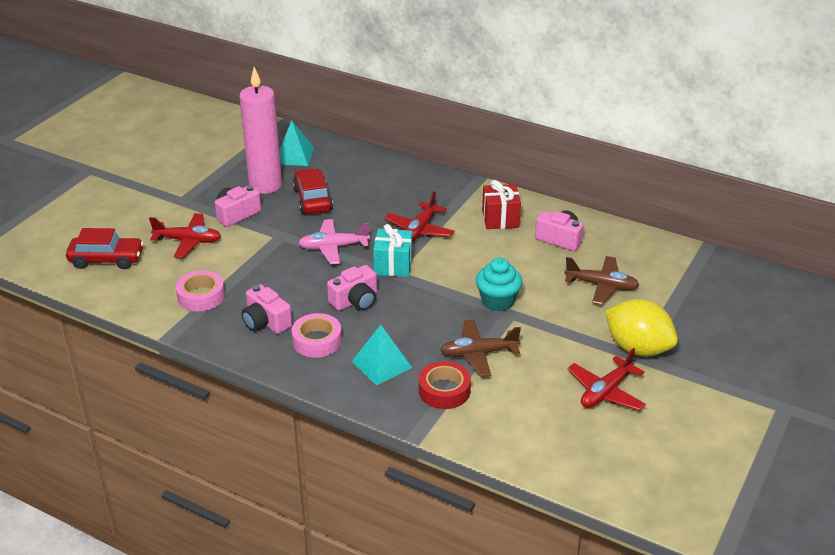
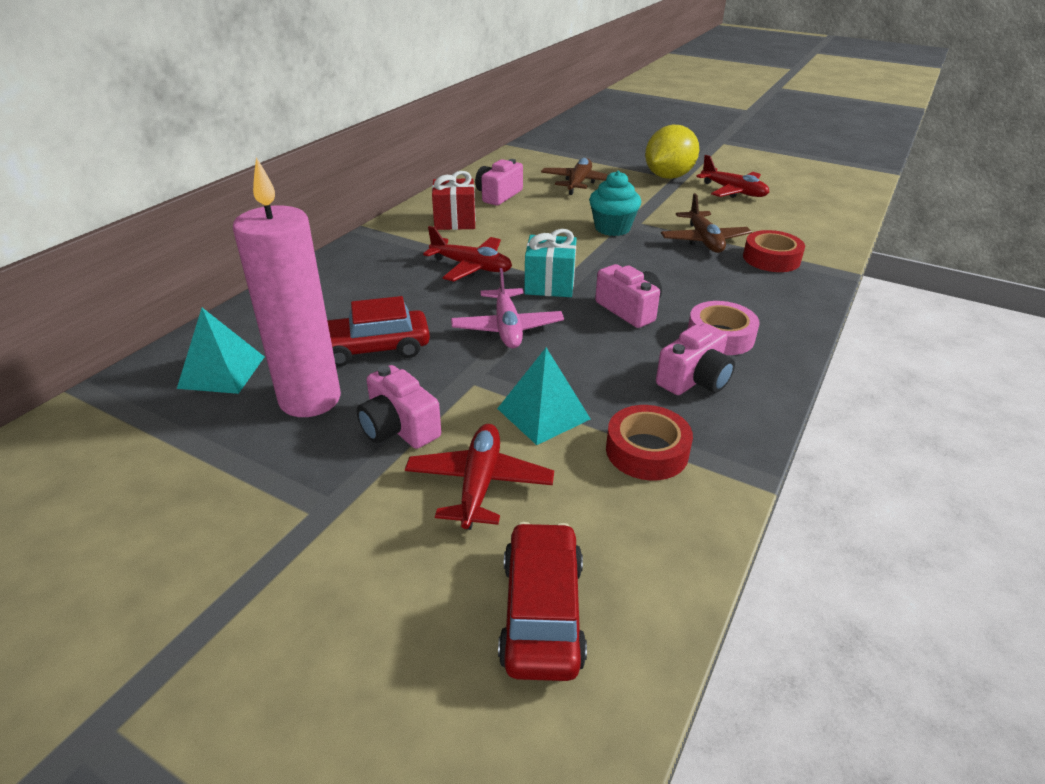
camera: 90 degrees left, 0 degrees up
(201, 296) = (647, 451): pink tape -> red tape
(381, 364) = (745, 292): turquoise pyramid -> turquoise pyramid (543, 413)

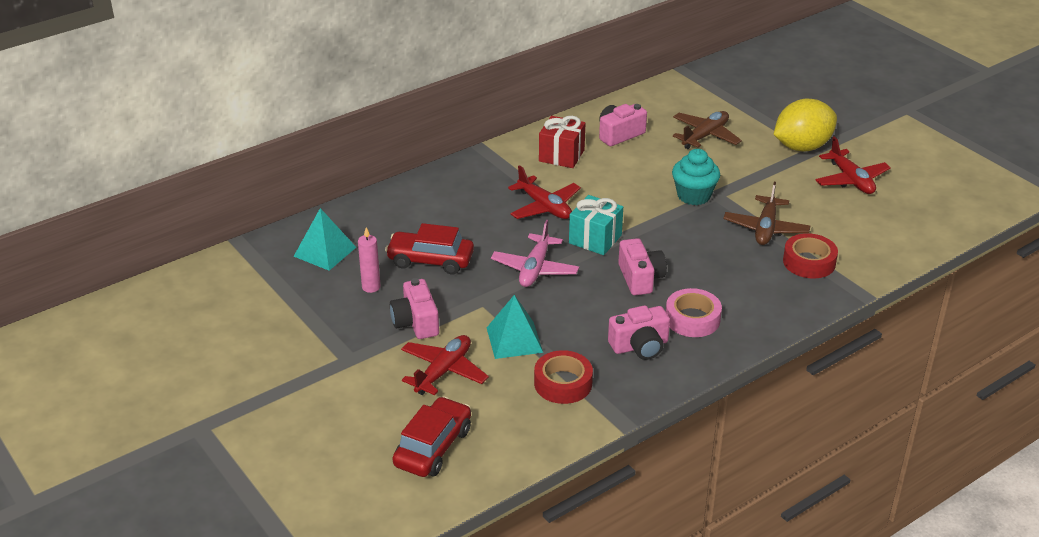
camera: 25 degrees right, 0 degrees up
(310, 399) = (371, 287): pink candle -> pink candle, size x0.44

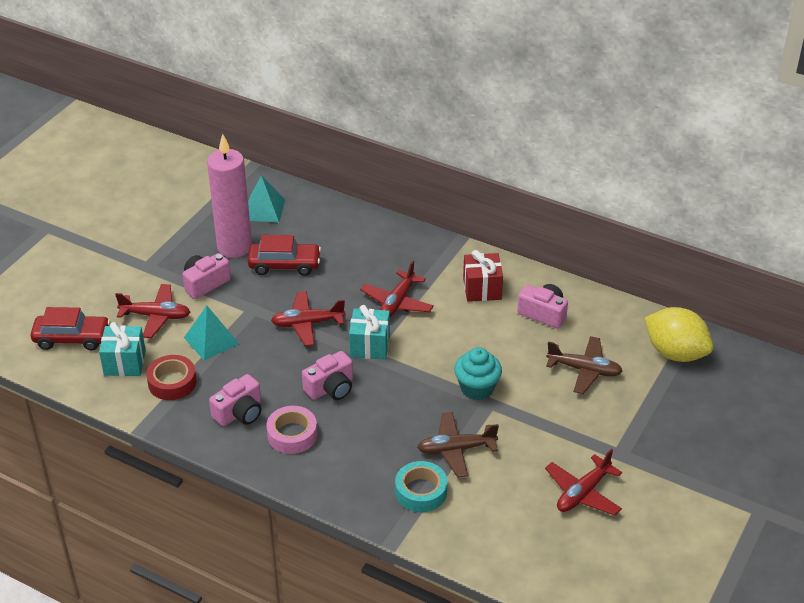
camera: 65 degrees right, 5 degrees up
(371, 287) = (234, 247): pink candle -> pink candle, size x2.29
(430, 260) = (284, 265): red car -> red car turned 105 degrees clockwise
(506, 413) = (124, 362): none -> turquoise gift
(535, 269) = (307, 323): pink plane -> red plane
(640, 346) = (239, 412): pink camera -> pink camera turned 90 degrees counterclockwise
(802, 147) = (617, 443): yellow lemon -> yellow lemon (675, 353)
(809, 262) = (421, 491): red tape -> turquoise tape

